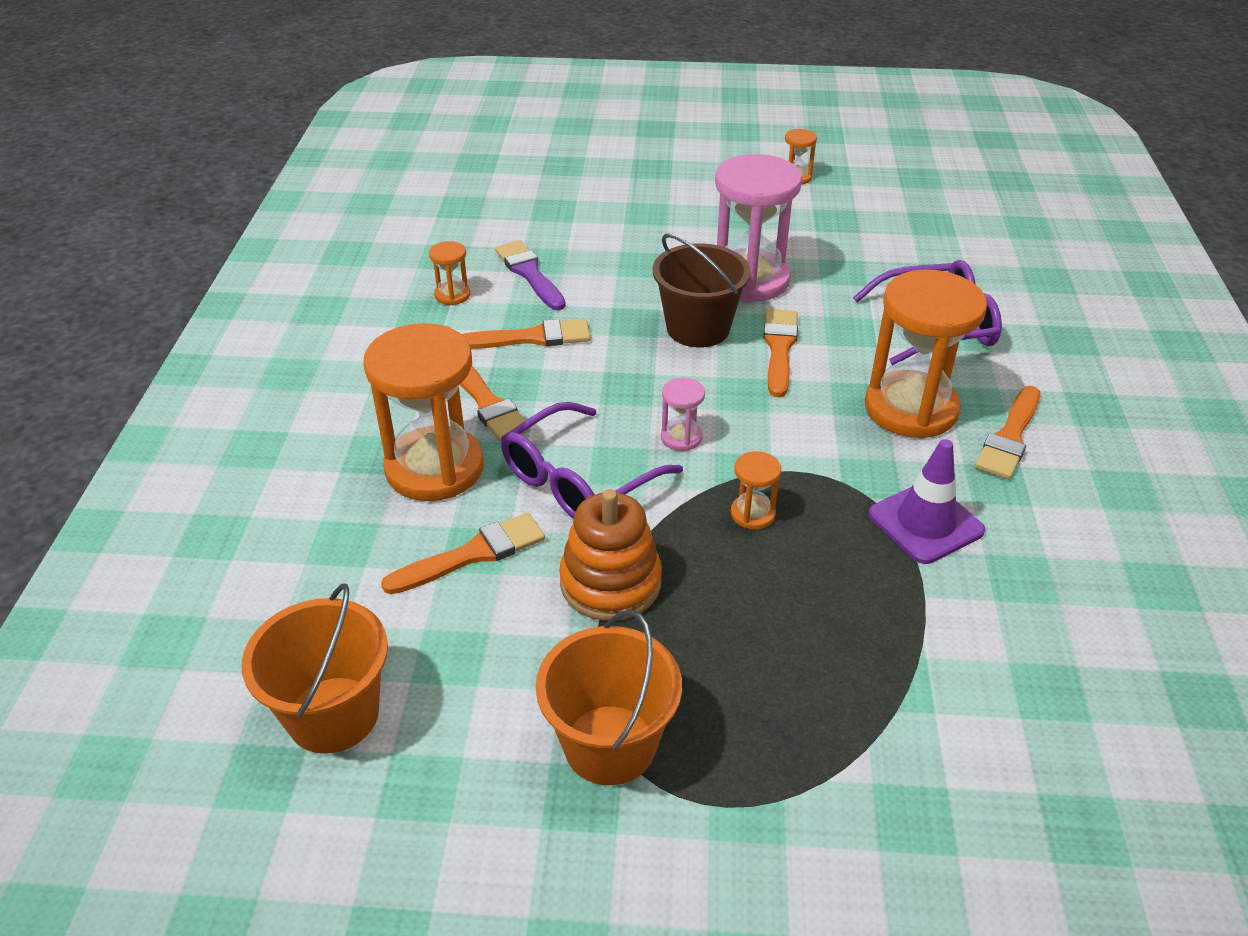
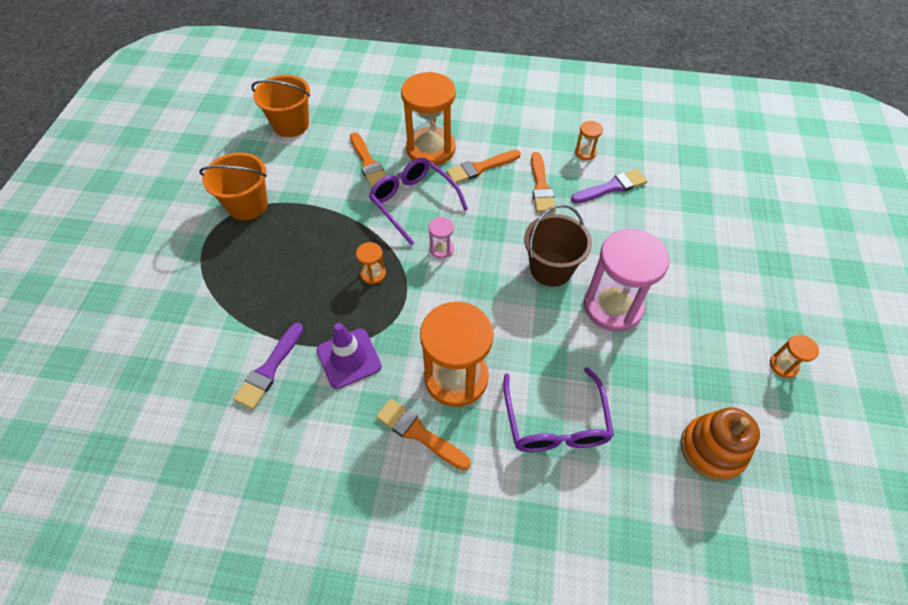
camera: 95 degrees right, 15 degrees up
(610, 583) = (338, 211): orange stacking toy -> orange stacking toy (712, 449)
(779, 348) = (527, 311): orange brush -> none
(986, 620) = (269, 369): none -> purple brush

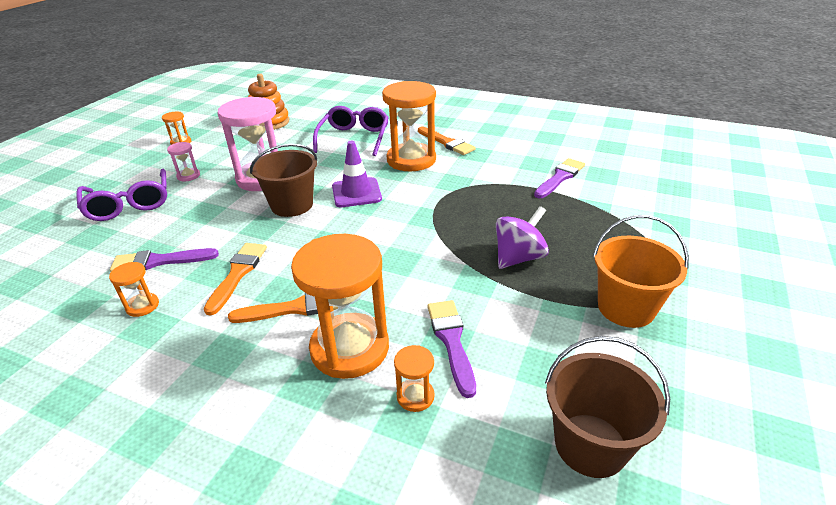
camera: 165 degrees left, 20 degrees down
(291, 125) = (590, 445): orange bucket -> brown bucket
(323, 238) = (518, 257): none -> purple spinning top
(349, 358) = (493, 176): purple traffic cone -> purple traffic cone (356, 193)
(368, 163) = (451, 341): orange brush -> purple brush
(373, 274) = (464, 222): orange hourglass -> orange hourglass (415, 396)
(413, 202) = (402, 279): purple glasses -> purple glasses (129, 204)
(441, 249) = (388, 232): pink hourglass -> pink hourglass (188, 176)

